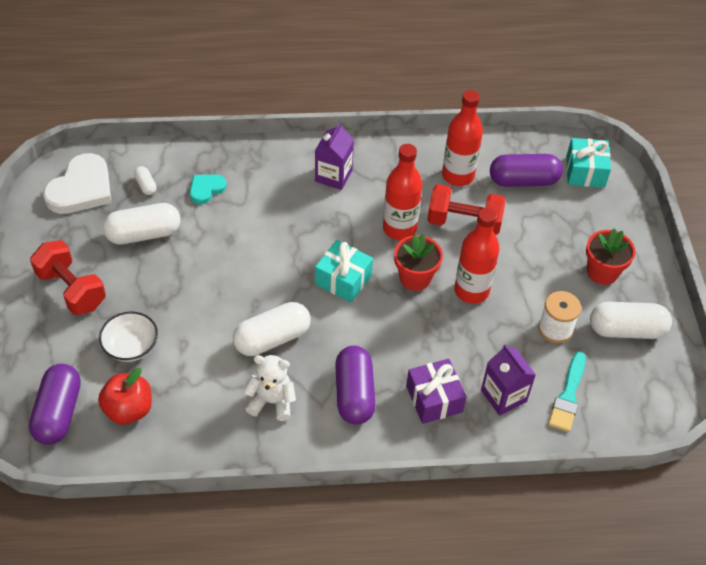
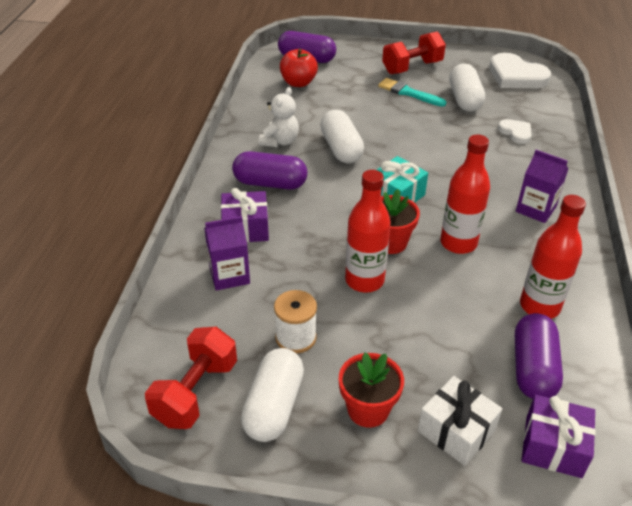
camera: 105 degrees right, 10 degrees down
(131, 346) = (353, 87): white bowl -> none
(146, 185) = (520, 104): white capsule -> none
(206, 189) = (515, 132): turquoise heart -> white heart
(464, 222) = (463, 295): red dumbbell -> red dumbbell (195, 392)
(568, 395) = (209, 325): turquoise brush -> turquoise brush (408, 93)
(585, 172) = (553, 446): turquoise gift -> purple gift
(596, 221) = (456, 431): none -> white gift

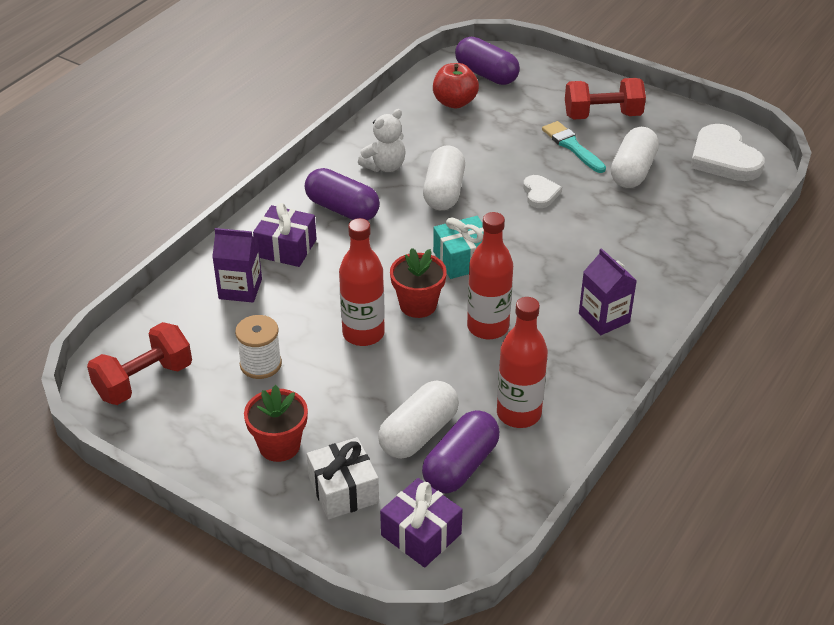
camera: 25 degrees right, 0 degrees up
(274, 406) = (201, 415): white capsule -> white capsule (419, 433)
(515, 132) = (659, 227): white heart -> white heart (540, 193)

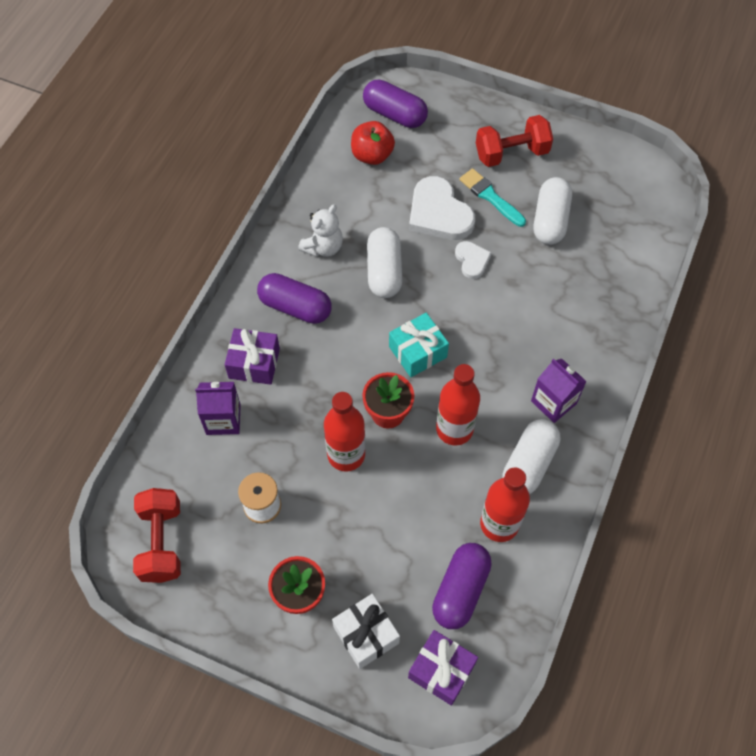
camera: 10 degrees left, 20 degrees up
(144, 381) = (161, 542): red dumbbell -> red dumbbell turned 45 degrees counterclockwise
(419, 433) = (418, 561): white capsule -> white capsule (529, 464)
(723, 158) = (628, 192): white heart -> white heart (439, 213)

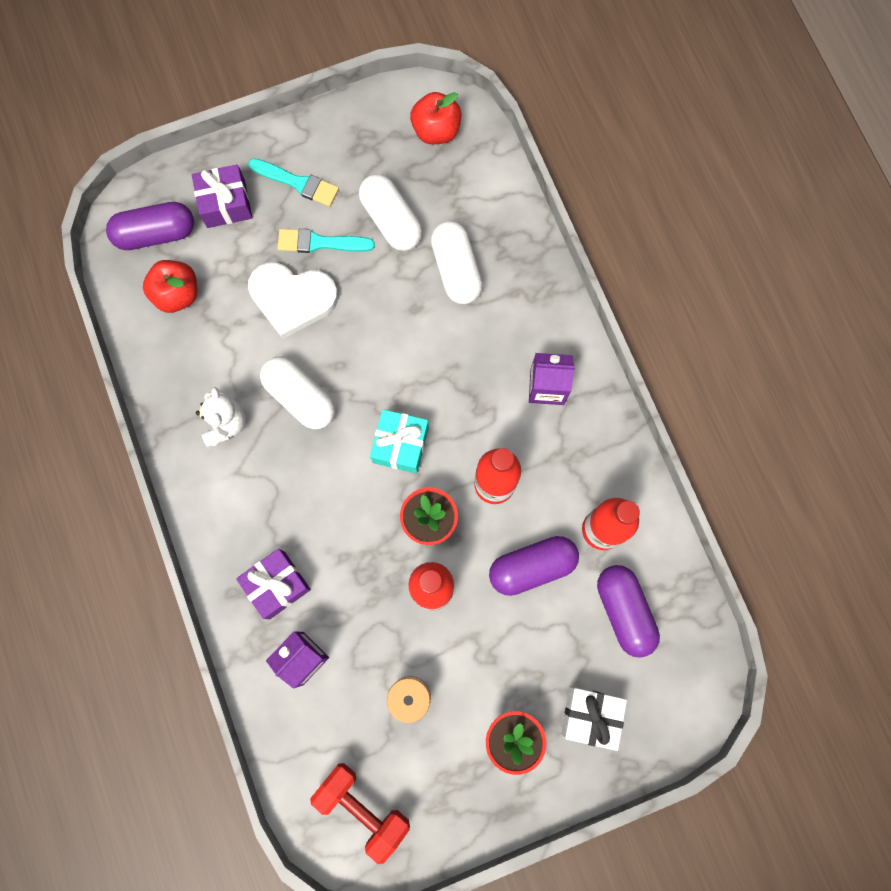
camera: 45 degrees left, 15 degrees up
(295, 307) = (259, 501): purple capsule -> purple capsule (532, 567)
(441, 670) = (669, 686): purple gift -> purple gift (226, 203)
(472, 260) = (363, 319): white heart -> none
(511, 153) = (297, 183): red dumbbell -> turquoise brush
(529, 464) = (577, 458): white capsule -> white capsule (456, 269)
(635, 193) = (436, 130): none -> red apple

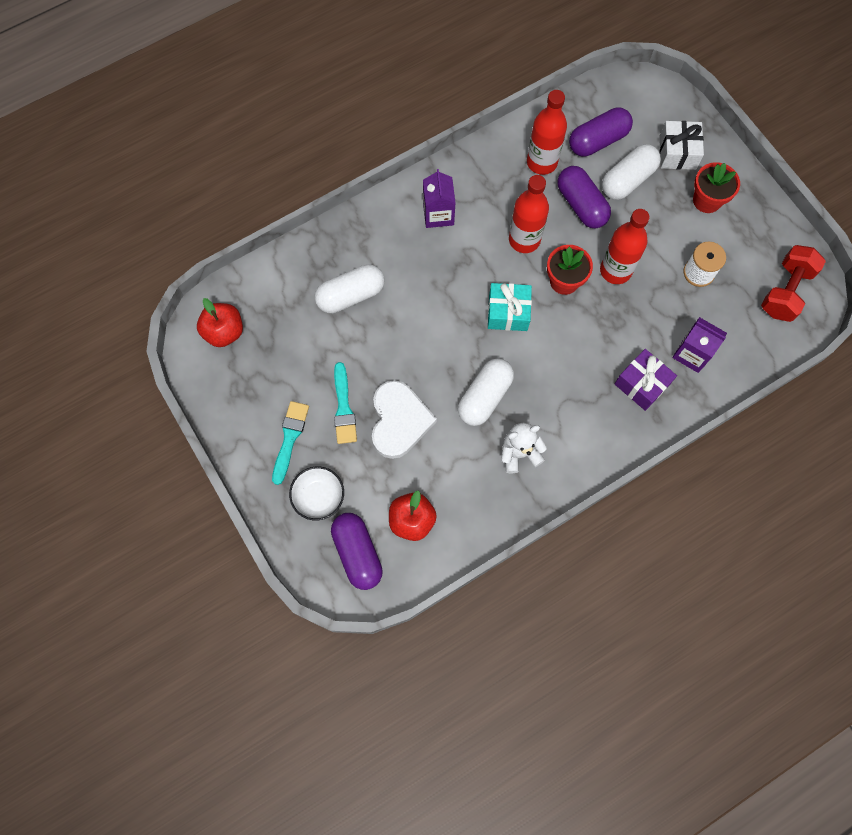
camera: 100 degrees left, 5 degrees down
(226, 203) = (319, 497): purple gift -> white bowl
(391, 220) = (314, 353): white capsule -> white capsule (627, 180)

